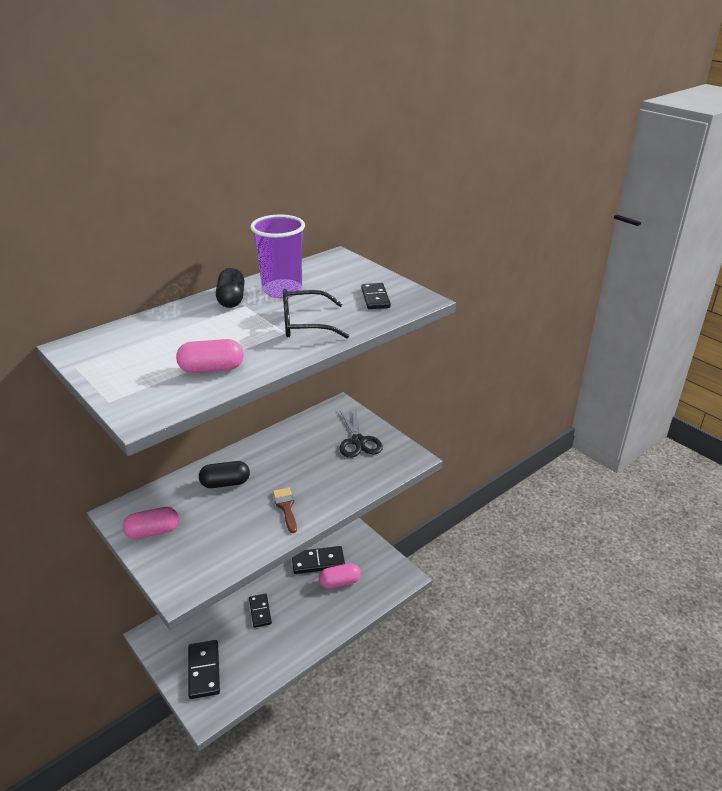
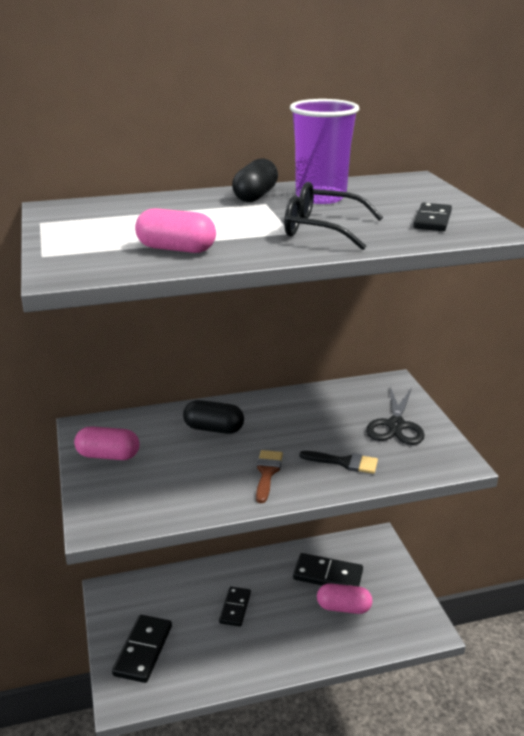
camera: 25 degrees right, 5 degrees down
(337, 482) = (344, 462): none -> black brush

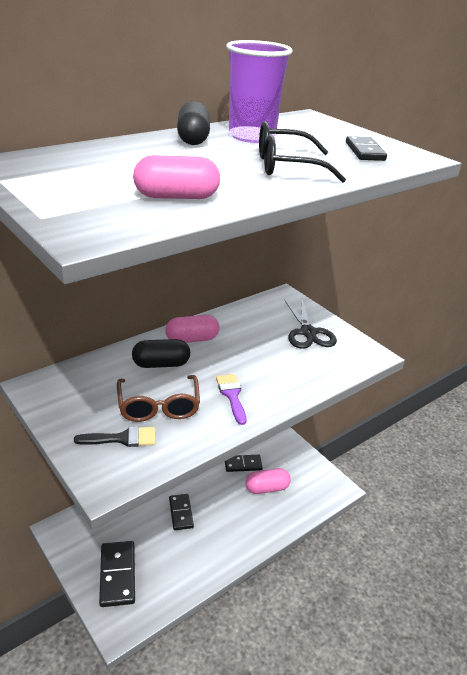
camera: 25 degrees left, 5 degrees up
(108, 455) = (76, 410): pink capsule -> pink capsule (192, 339)
(186, 468) = (158, 406): none -> brown glasses
(267, 473) = (232, 395): brown brush -> purple brush
(328, 575) = (243, 464): black domino -> black domino, size x0.66
(344, 462) = (288, 373): black brush -> black brush (122, 438)

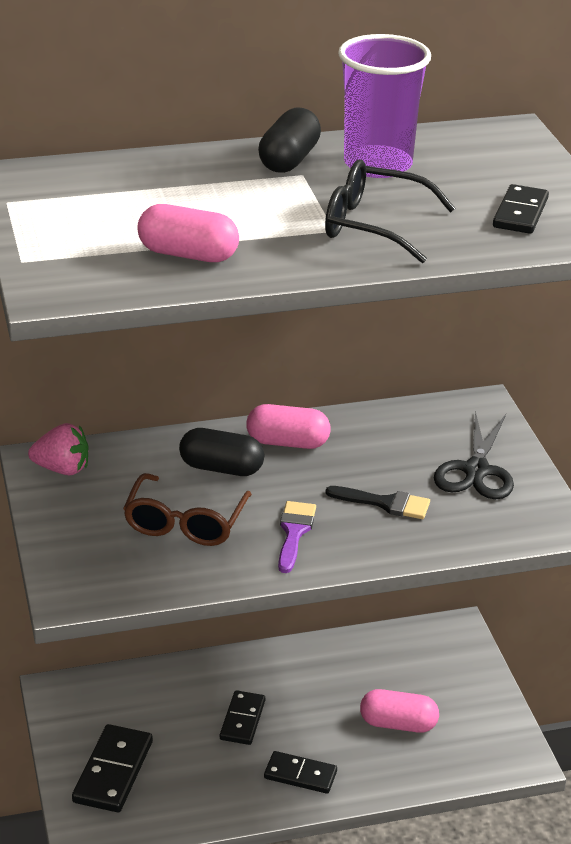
camera: 25 degrees right, 0 degrees up
(54, 389) = (62, 469): none -> pink strawberry
(122, 438) = (116, 550): black brush -> black brush (385, 503)
(243, 464) = (378, 679): black domino -> black domino (300, 775)

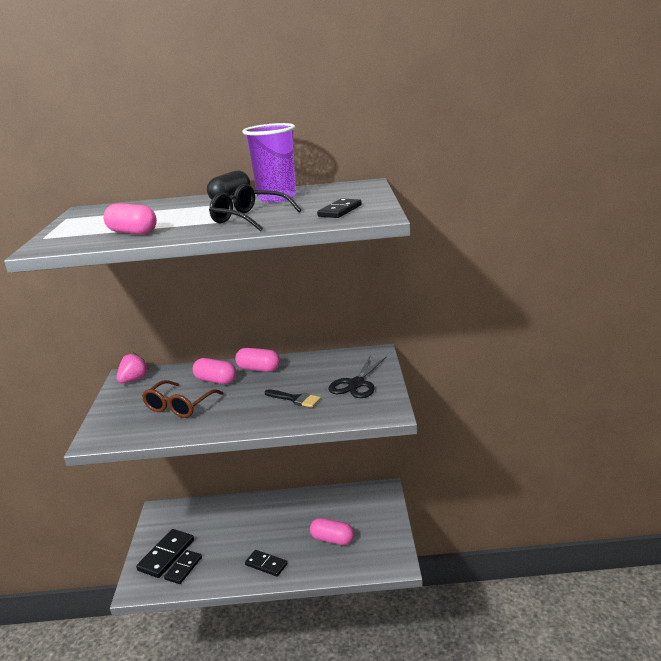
camera: 15 degrees right, 10 degrees down
(62, 469) = (134, 380): pink strawberry -> pink strawberry turned 75 degrees counterclockwise
(221, 468) = (216, 381): black capsule -> pink capsule
(242, 720) = (247, 531): black domino -> black domino (183, 568)
(294, 532) = (235, 412): purple brush -> none

